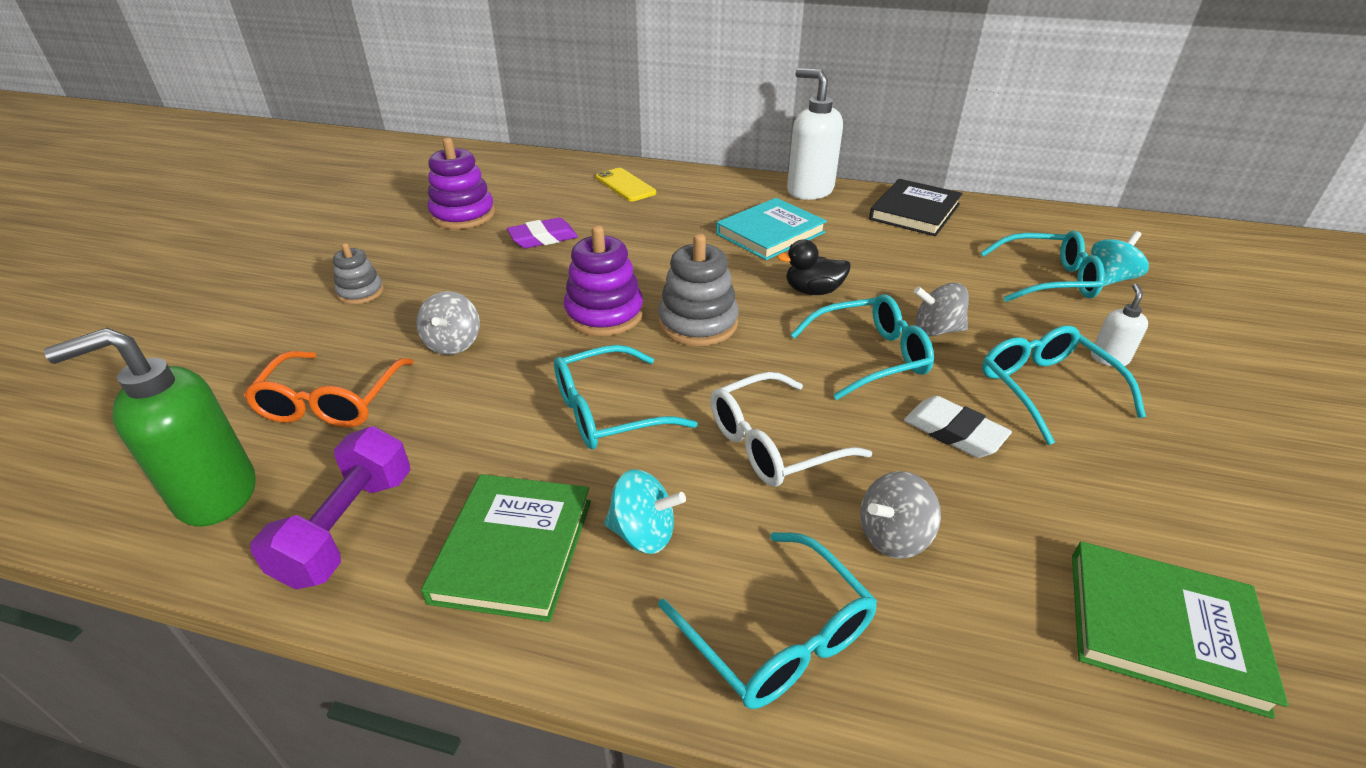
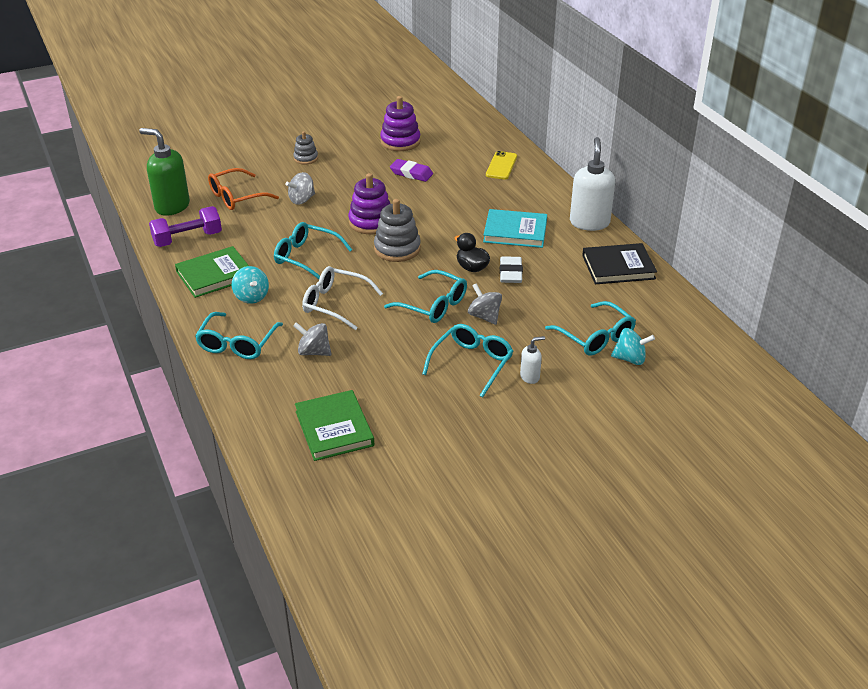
camera: 50 degrees right, 0 degrees up
(954, 432) = (401, 347): white eraser -> white eraser (510, 273)

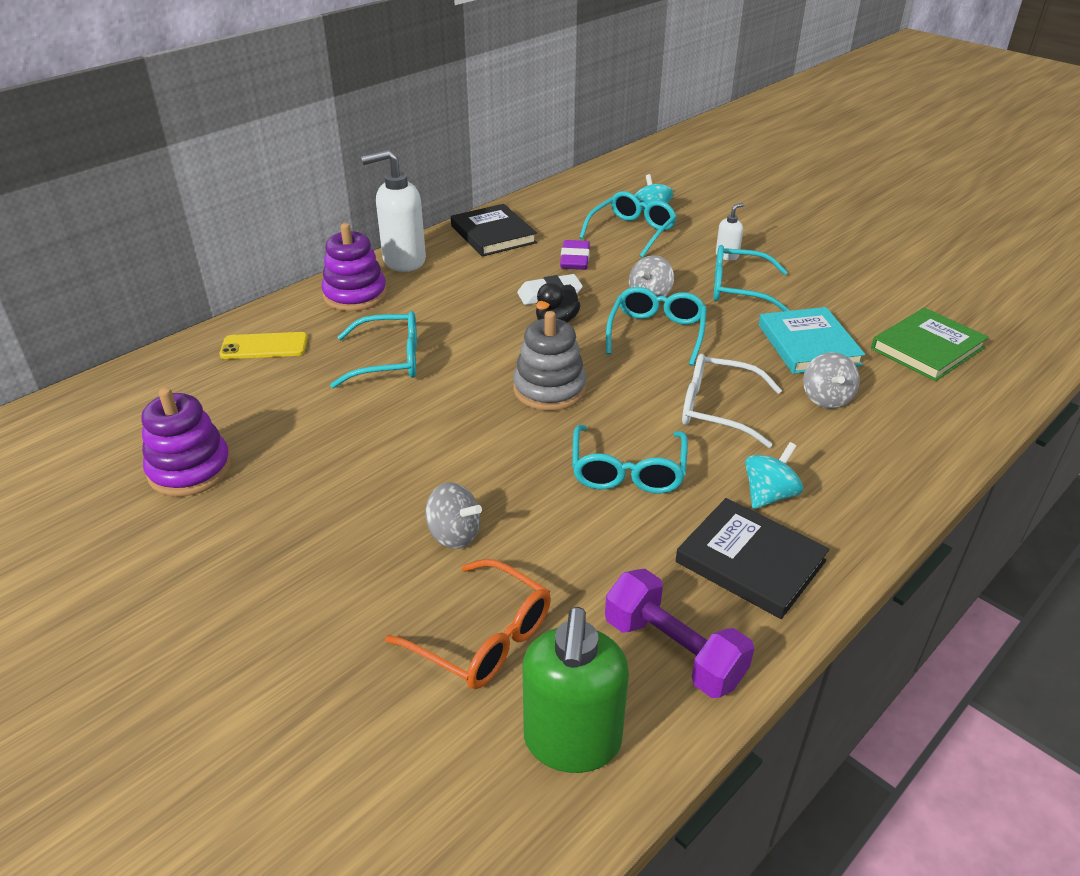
camera: 110 degrees left, 0 degrees up
(214, 275) = (750, 561): green book -> black book
(237, 344) = (878, 470): turquoise glasses -> turquoise glasses (389, 360)
(306, 158) = (284, 584): grey stacking toy -> none
(335, 304) = (717, 409): white glasses -> white glasses turned 105 degrees clockwise
(371, 222) = (490, 432): purple stacking toy -> purple stacking toy (355, 295)
(411, 173) = (313, 428): purple eraser -> purple eraser (575, 259)
(515, 231) = (451, 306): turquoise book -> turquoise book (808, 345)
(530, 377) = (727, 255): white soap dispenser -> white soap dispenser turned 90 degrees clockwise

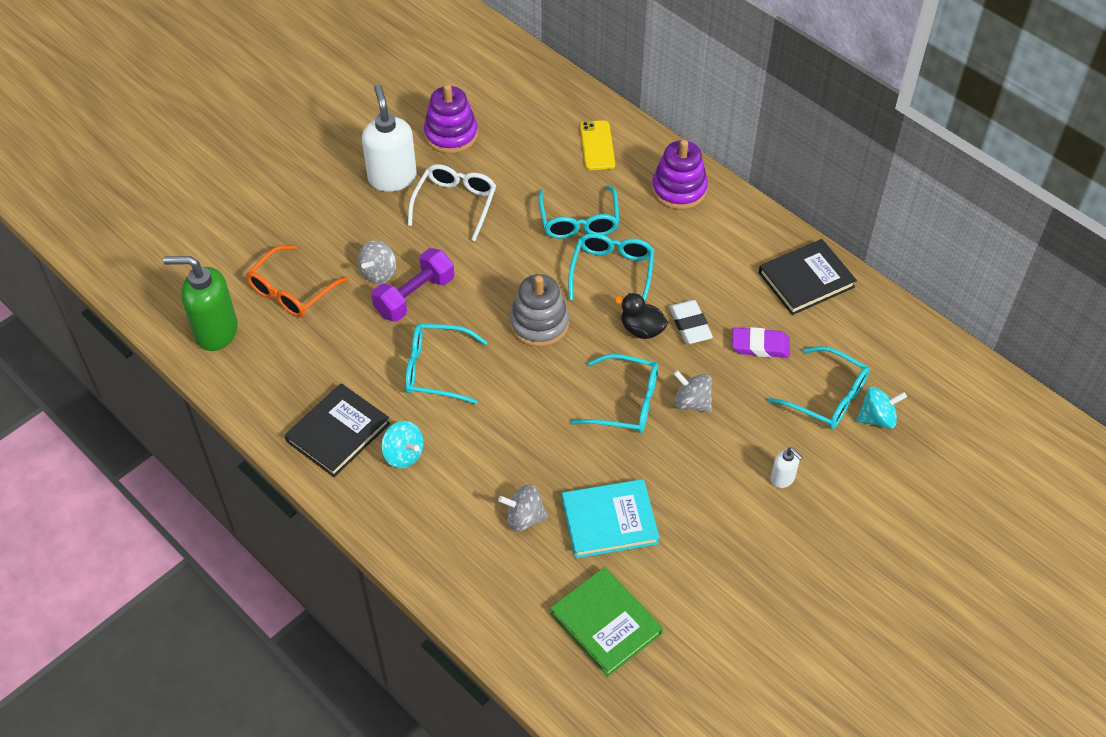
camera: 90 degrees right, 15 degrees up
(403, 261) = (743, 216): white soap dispenser -> white soap dispenser (392, 178)
(673, 651) = (269, 382): purple dumbbell -> purple dumbbell (414, 296)
(717, 409) = (510, 435): white glasses -> white glasses (455, 204)
(738, 289) = (711, 479): turquoise glasses -> turquoise glasses (612, 272)

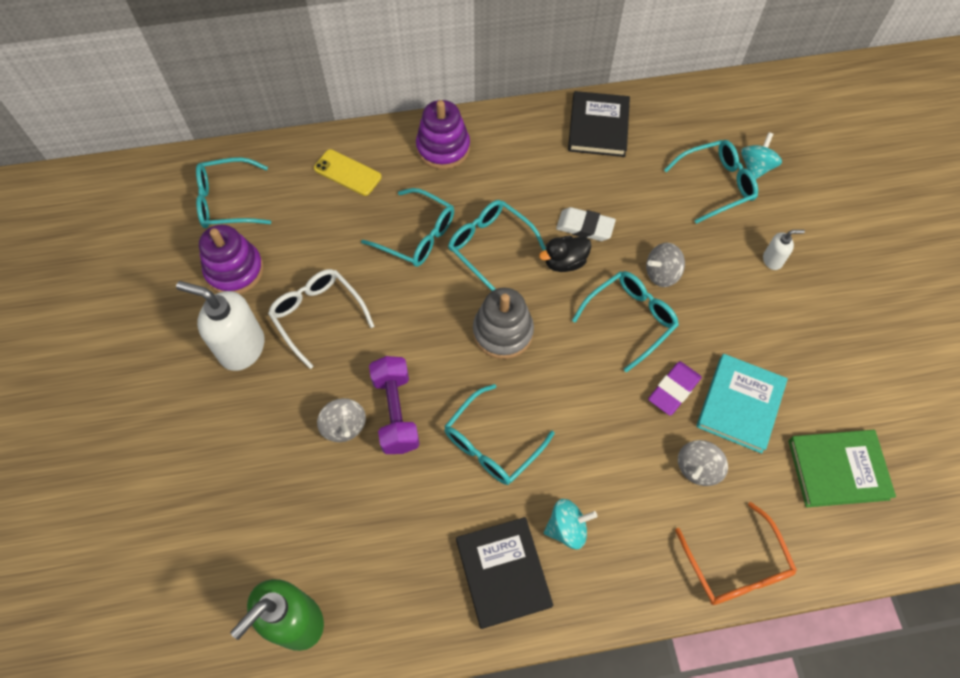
camera: 55 degrees left, 10 degrees up
(291, 291) = (303, 517): orange glasses -> orange glasses (736, 566)
(505, 93) = (227, 201): none -> turquoise glasses
(760, 346) = (639, 195): purple eraser -> purple eraser (673, 390)

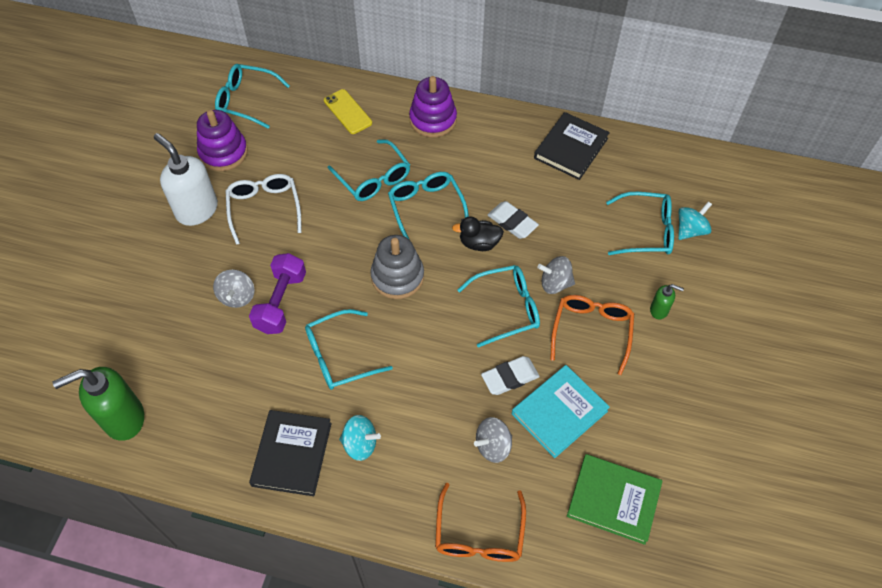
camera: 25 degrees right, 5 degrees down
(673, 390) = (510, 377): purple eraser -> white eraser
(723, 308) = (591, 331): none -> orange glasses
(772, 260) = (659, 310): white soap dispenser -> green soap dispenser

